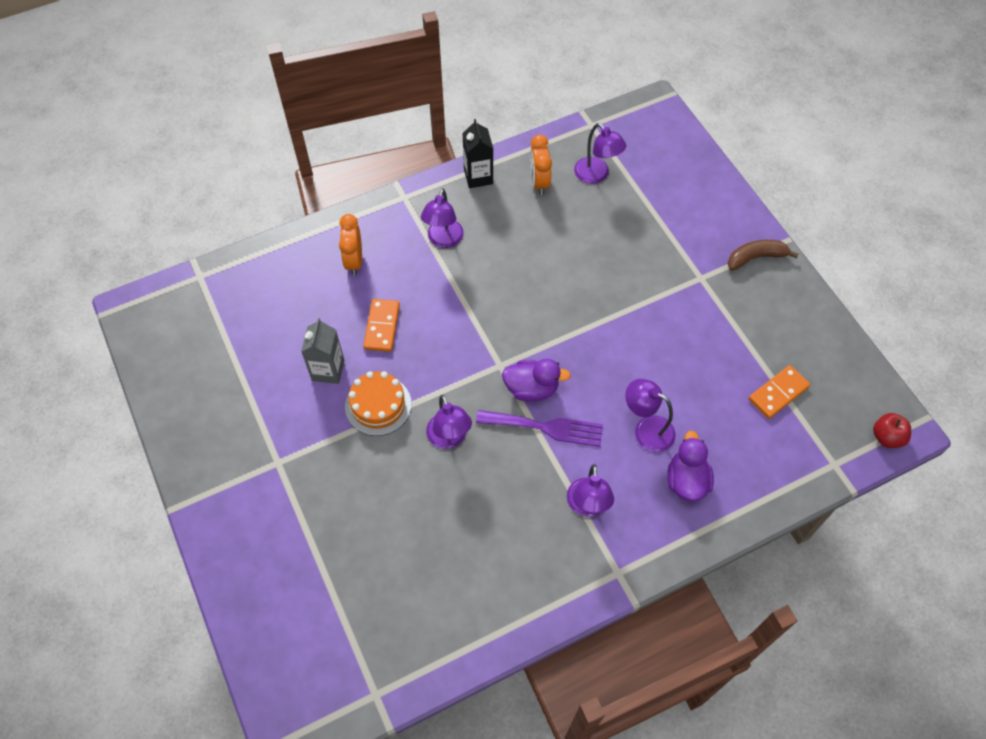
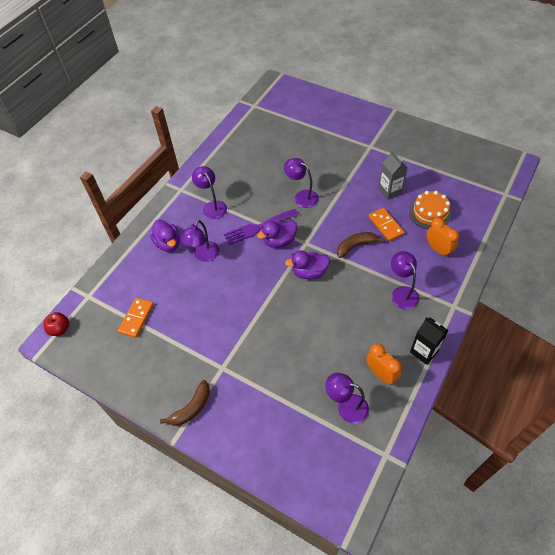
camera: 150 degrees right, 5 degrees down
(378, 405) = (349, 191): orange cake -> orange cake (430, 213)
(443, 323) = (355, 246): none -> brown banana
(526, 324) = (309, 272): none -> purple duck
(646, 429) = (203, 256): purple lamp -> purple lamp turned 120 degrees clockwise

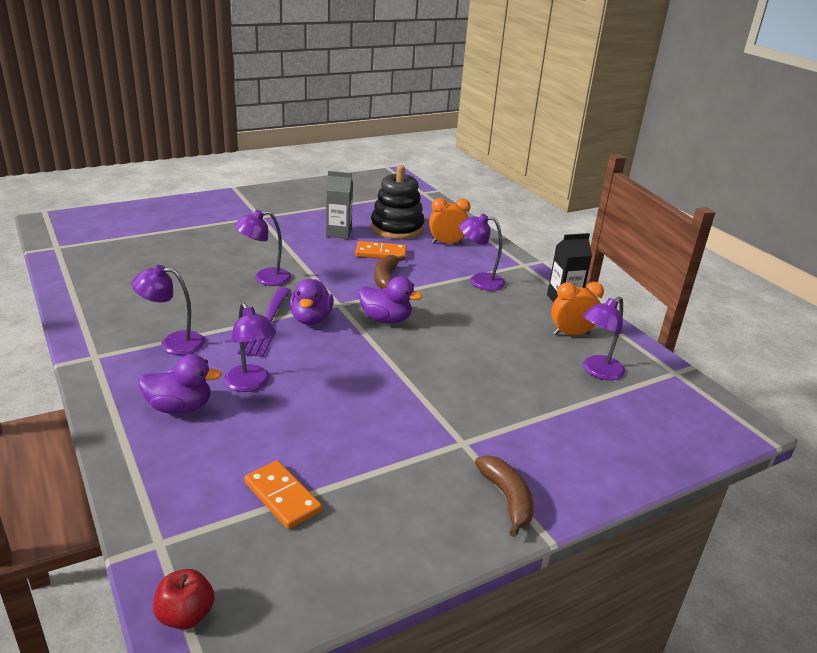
camera: 65 degrees left, 25 degrees down
(309, 272) = (386, 319): purple duck -> purple duck turned 90 degrees counterclockwise
(430, 213) = (397, 228): orange cake -> black stacking toy

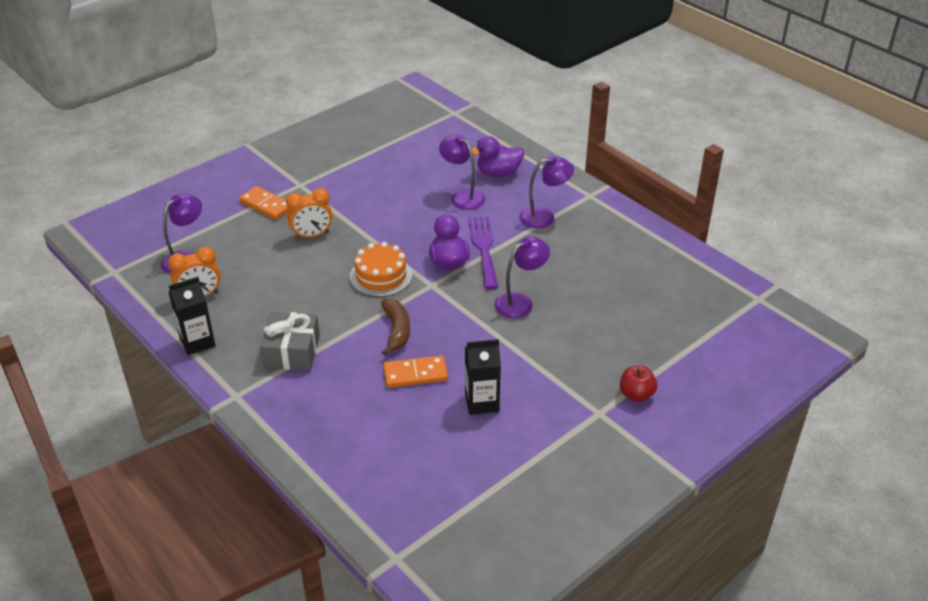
camera: 170 degrees right, 10 degrees up
(185, 615) = (422, 94): red apple -> red apple (636, 394)
(282, 497) = (403, 139): orange domino -> orange domino (266, 205)
(339, 233) = (482, 402): grey carton -> black carton
(386, 319) = (381, 276): purple duck -> orange cake
(397, 228) = (410, 434): black stacking toy -> none
(447, 243) = (337, 416): orange clock -> orange clock (312, 235)
(479, 281) = (292, 351): purple lamp -> grey gift
(507, 498) = (271, 159): brown banana -> none

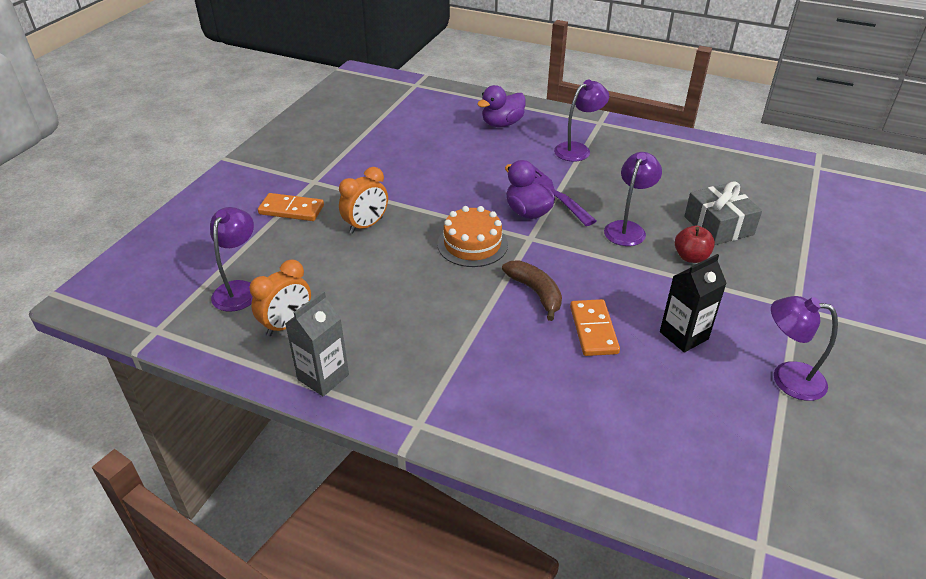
camera: 25 degrees left, 0 degrees up
(197, 342) = (323, 377): black carton -> grey carton
(292, 351) = (443, 350): grey gift -> grey gift (718, 225)
(415, 374) = (593, 330): orange domino -> orange domino turned 60 degrees counterclockwise
(462, 196) = (487, 151): purple lamp -> purple lamp (787, 378)
(636, 394) = (809, 279): red apple -> red apple (691, 257)

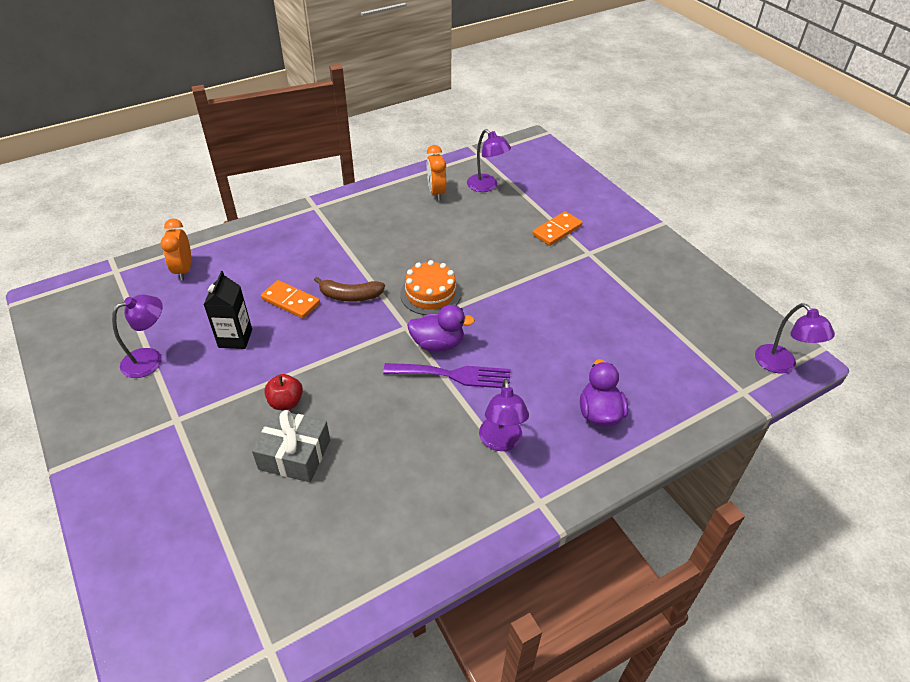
camera: 125 degrees right, 5 degrees up
(323, 377) = (382, 191): grey carton -> none
(366, 225) = (504, 255): orange clock -> orange clock (183, 270)
(627, 228) = (356, 390): purple lamp -> purple lamp (781, 365)

